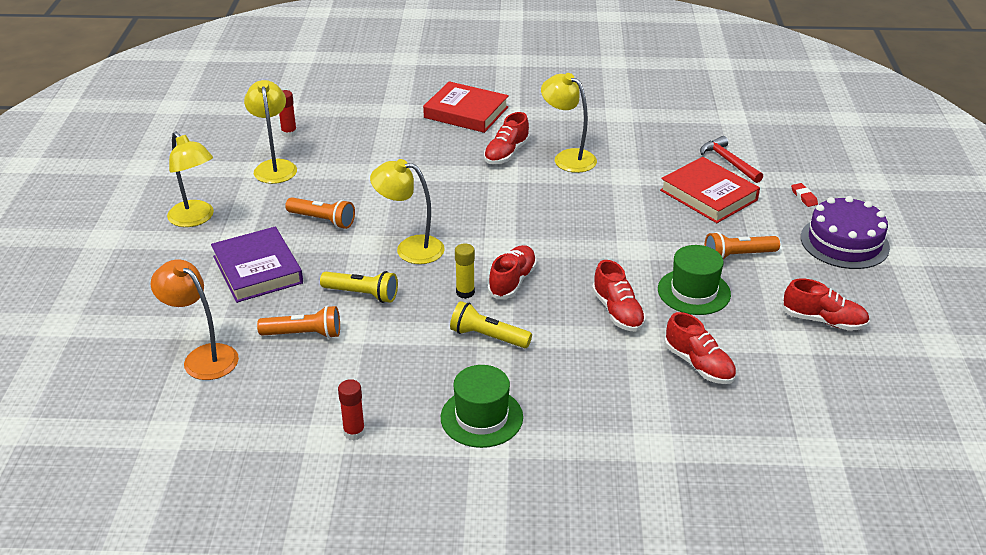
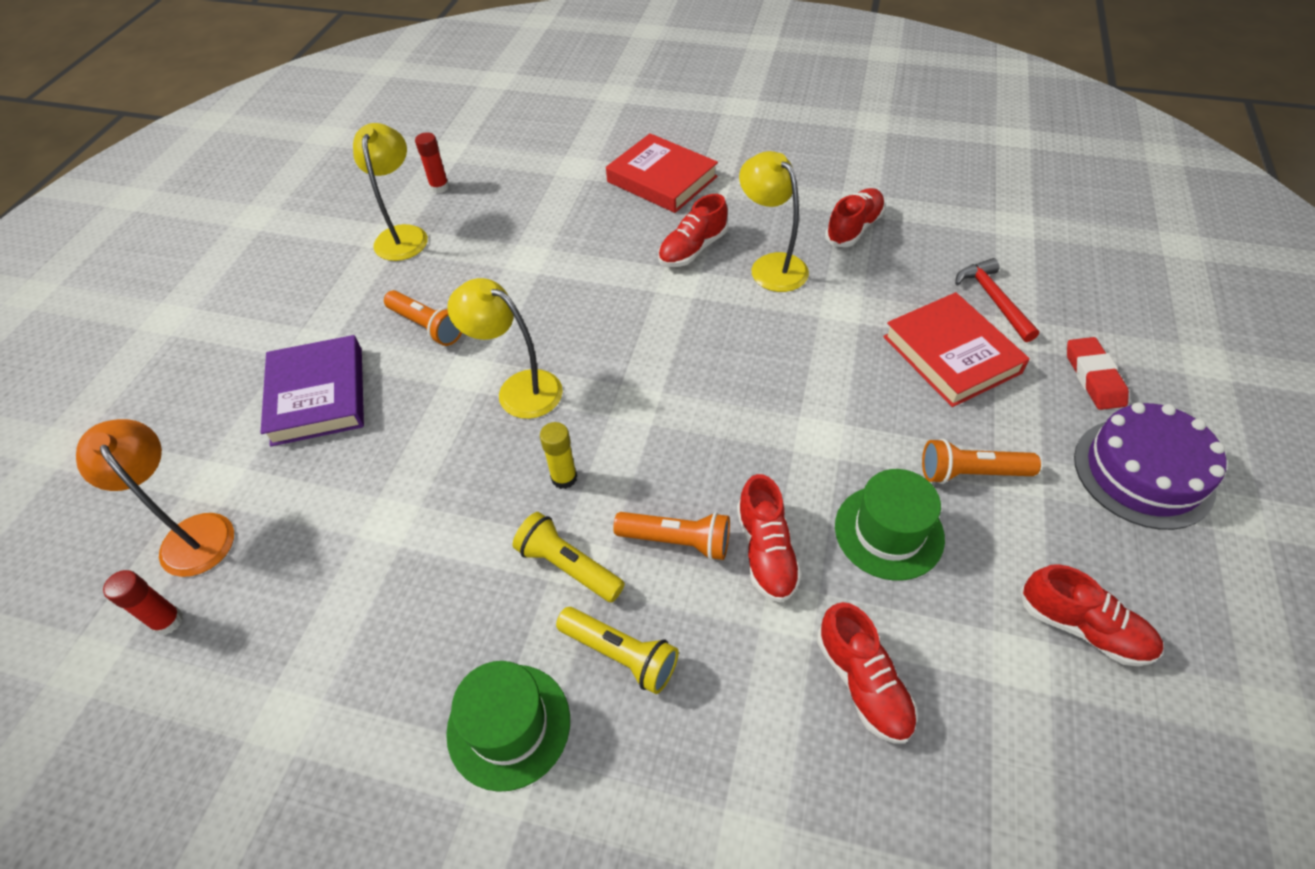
camera: 15 degrees right, 15 degrees up
(196, 219) = (280, 303): yellow lamp -> none
(304, 334) = (330, 516): orange flashlight -> orange flashlight (677, 541)
(354, 432) = (324, 716): red glue stick -> red glue stick (168, 621)
(362, 294) = (429, 458): yellow flashlight -> yellow flashlight (620, 654)
(512, 281) = (634, 469): red shoe -> red shoe (854, 228)
(803, 197) = (1093, 377): red eraser -> red eraser, size x1.71

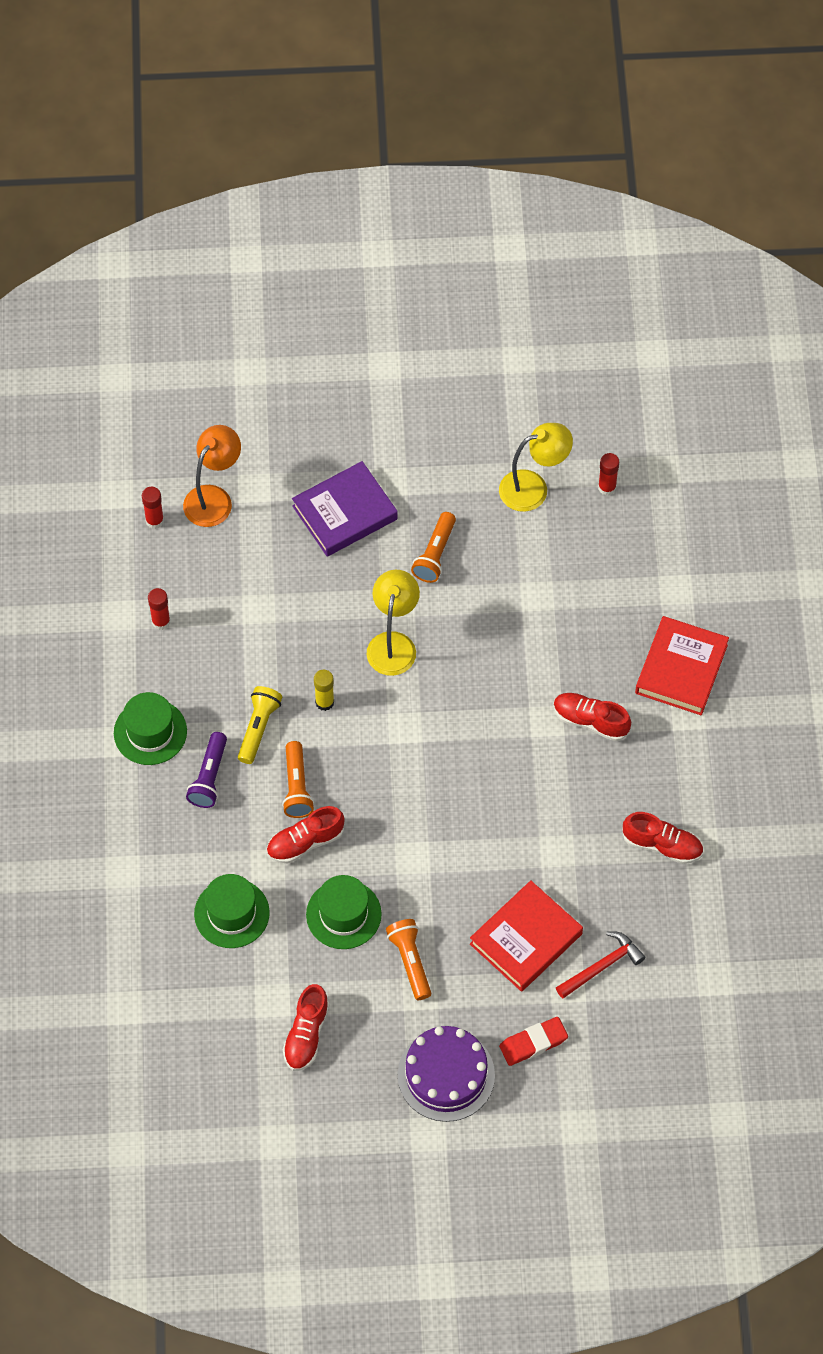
camera: 70 degrees right, 10 degrees up
(332, 656) = (161, 621): none -> red glue stick
(620, 654) = (209, 777): yellow flashlight -> purple flashlight
(771, 265) = (589, 788): yellow lamp -> none
(863, 682) = (231, 913): red shoe -> green hat

